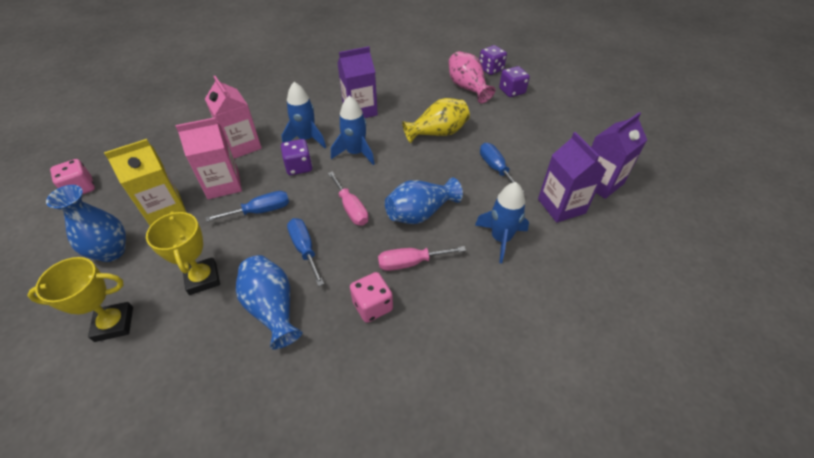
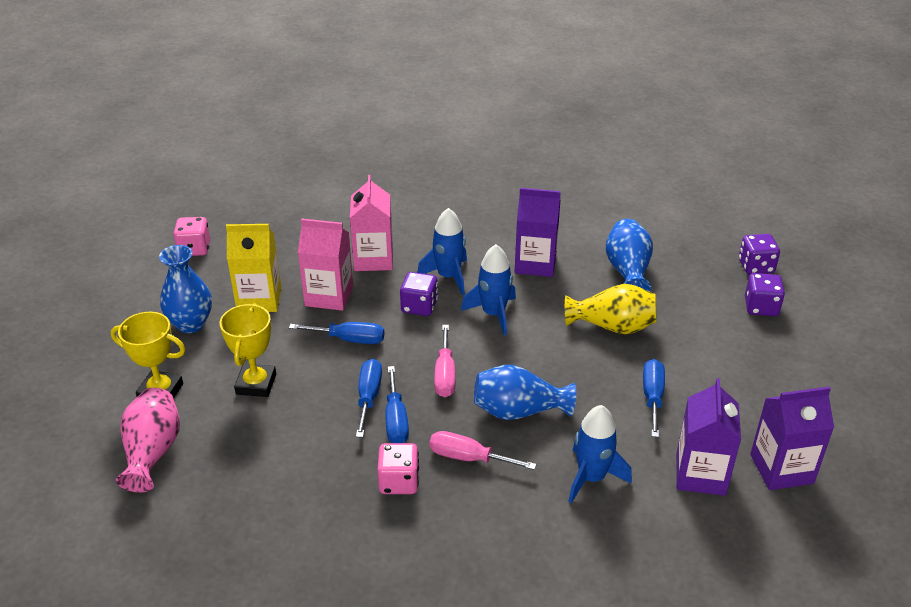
camera: 30 degrees right, 10 degrees down
(272, 308) = (302, 440): blue vase -> blue vase (627, 271)
(338, 258) = (396, 420): none -> blue screwdriver
(467, 88) = (700, 281): pink vase -> pink vase (152, 452)

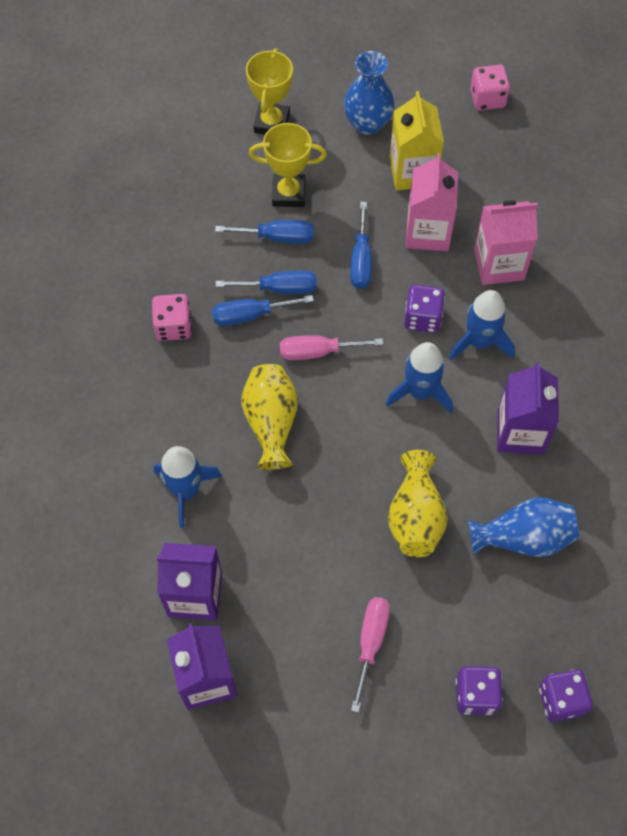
camera: 85 degrees right, 25 degrees up
(152, 452) = (198, 135): pink vase -> none
(468, 458) = (205, 381): pink screwdriver -> pink screwdriver (371, 642)
(519, 411) = (271, 423): blue vase -> yellow vase
(652, 397) = (303, 554): blue screwdriver -> blue screwdriver (278, 237)

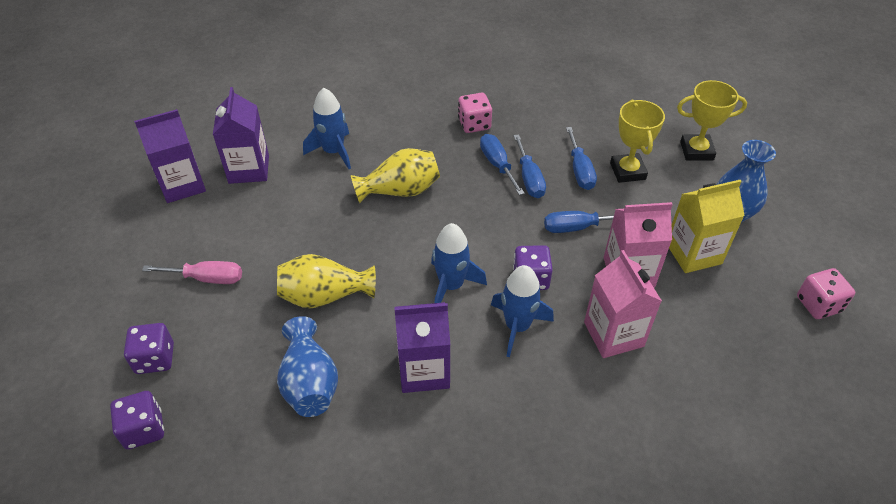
camera: 80 degrees right, 15 degrees down
(317, 352) = (474, 210): pink screwdriver -> none

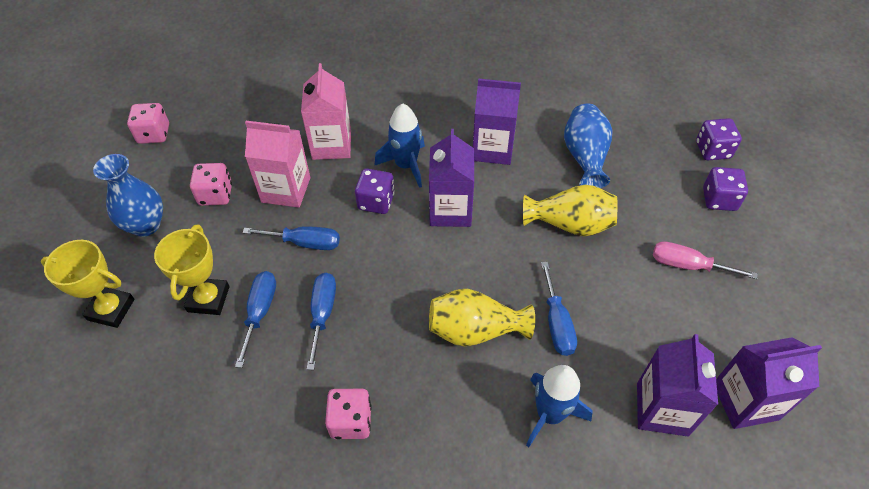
camera: 165 degrees left, 5 degrees up
(451, 285) = (450, 210): blue rocket -> purple carton
(497, 164) = (349, 343): blue screwdriver -> blue screwdriver (557, 323)
(693, 253) = (216, 195): yellow carton -> pink dice

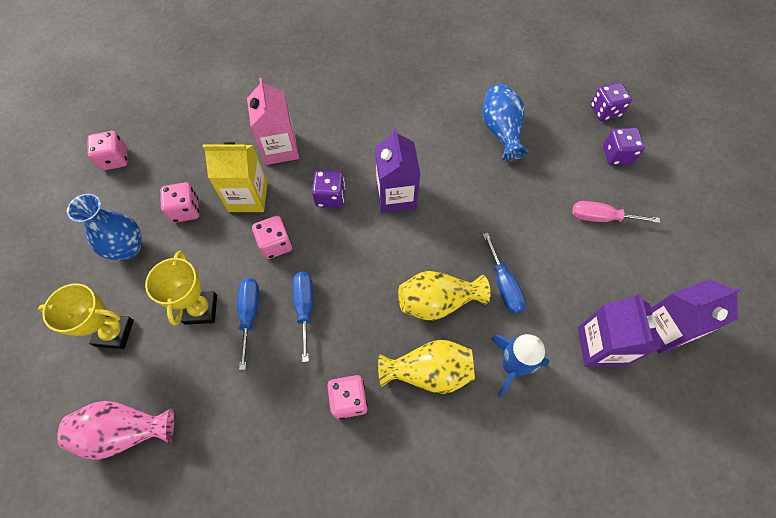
camera: 10 degrees left, 10 degrees up
(98, 414) = (126, 431): none -> pink vase
(286, 190) = (248, 197): pink carton -> yellow carton
(305, 243) = (275, 244): blue screwdriver -> pink dice
(406, 165) = (349, 159): blue rocket -> none
(493, 149) = (421, 134): purple carton -> none
(570, 224) = (499, 194): yellow vase -> yellow vase (429, 372)

